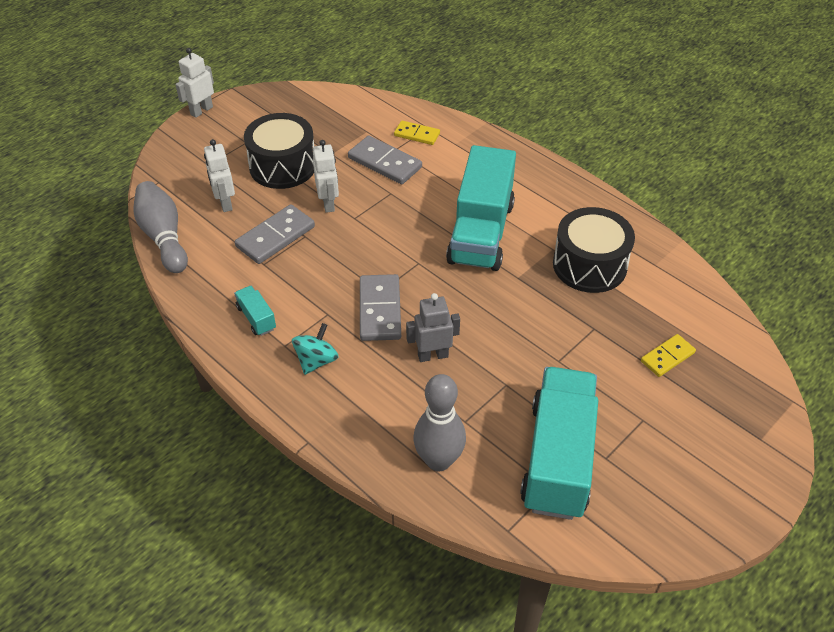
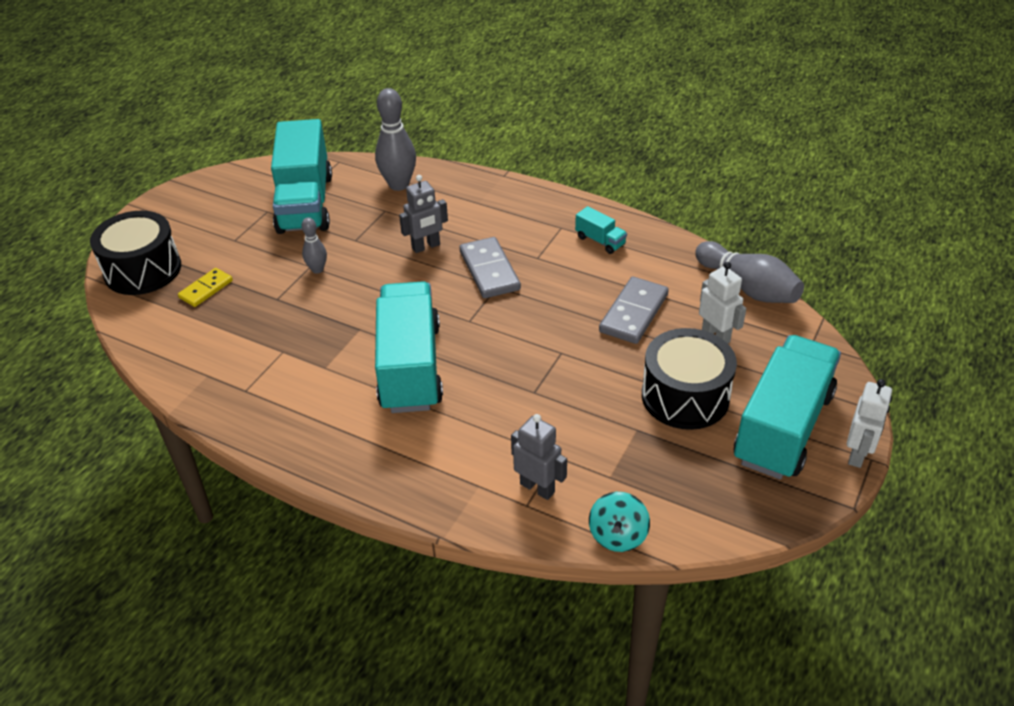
camera: 165 degrees right, 5 degrees down
(233, 134) = (783, 427): none -> turquoise truck
(316, 361) = (526, 222): turquoise spinning top -> turquoise spinning top (618, 535)
(328, 203) = (600, 362): white robot -> none
(384, 163) = (560, 431): grey domino -> none
(417, 134) = (537, 488): yellow domino -> grey robot
(551, 354) = (317, 269): none -> grey bowling pin
(589, 265) = (282, 358): black drum -> black drum (143, 270)

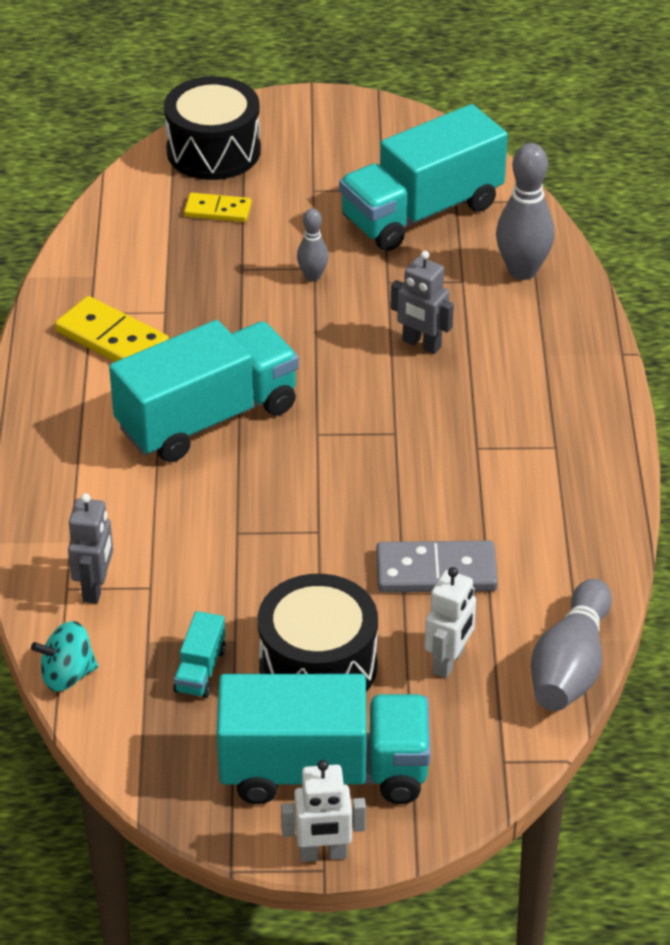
camera: 60 degrees right, 0 degrees up
(284, 388) = (112, 339): none -> yellow domino
(489, 270) = (419, 415): grey domino -> none
(600, 241) = (556, 492): turquoise truck -> turquoise truck (200, 670)

